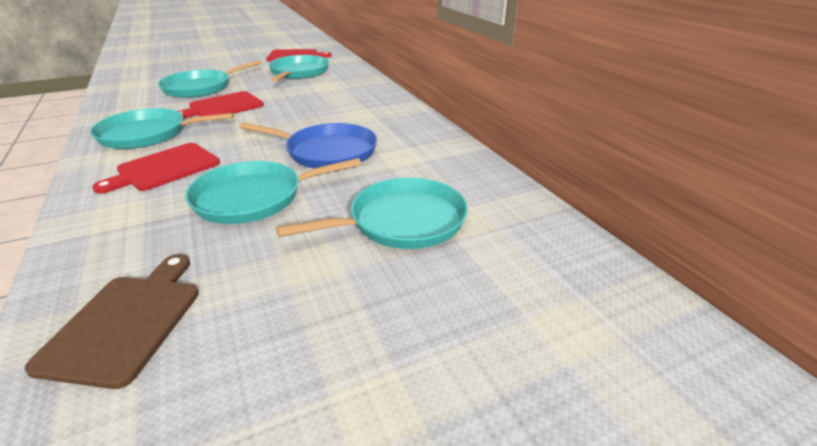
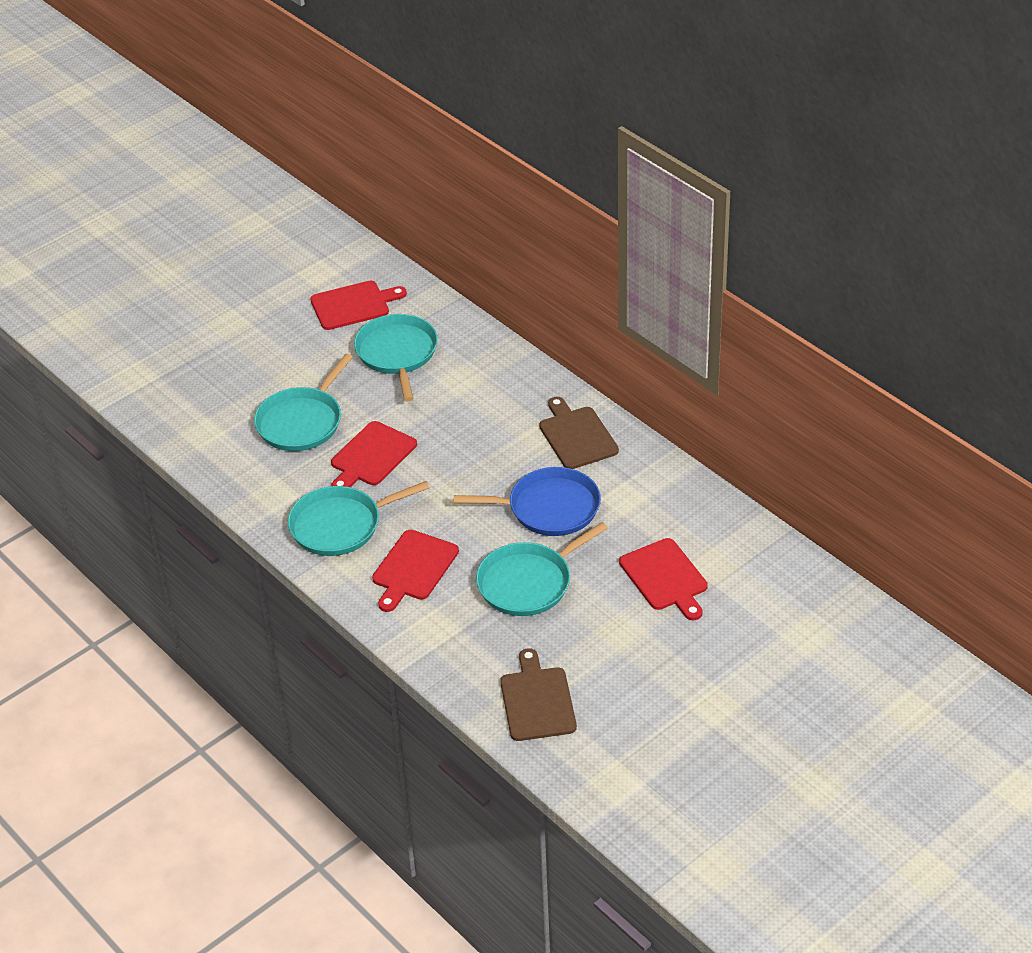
camera: 15 degrees left, 10 degrees up
(388, 118) = (576, 436): none -> brown cutting board
(401, 221) = (665, 578): turquoise pan -> red cutting board

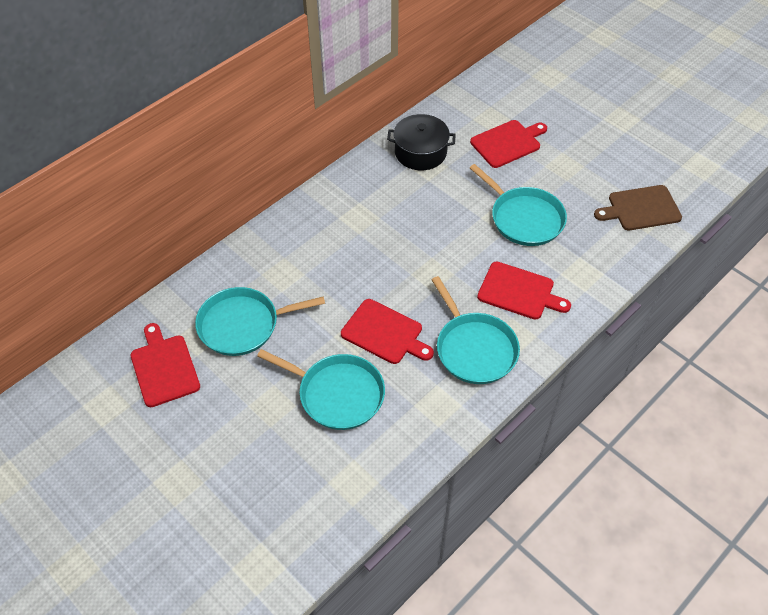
camera: 95 degrees left, 10 degrees up
(549, 508) = (441, 209): blue pan -> none
(576, 436) = (357, 195): brown cutting board -> none
(649, 493) = (420, 152): none -> black pot

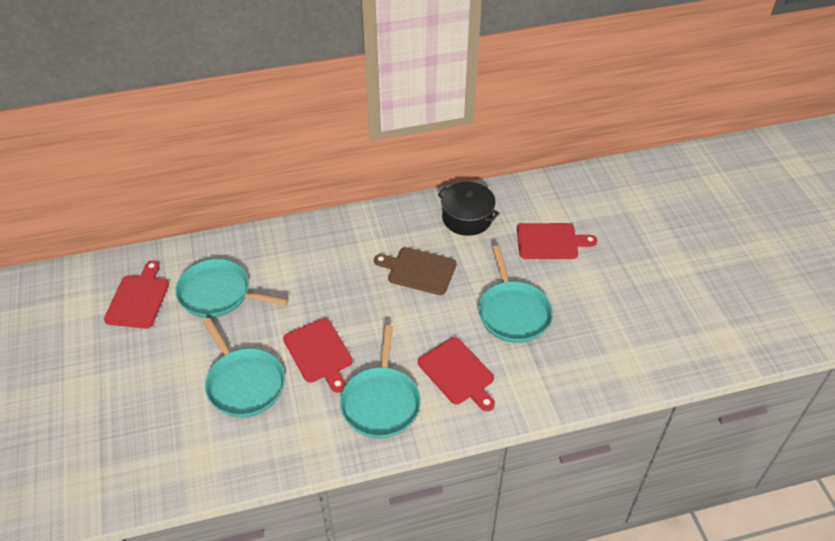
camera: 30 degrees right, 5 degrees down
(641, 208) = (630, 352): brown cutting board -> brown cutting board (419, 270)

